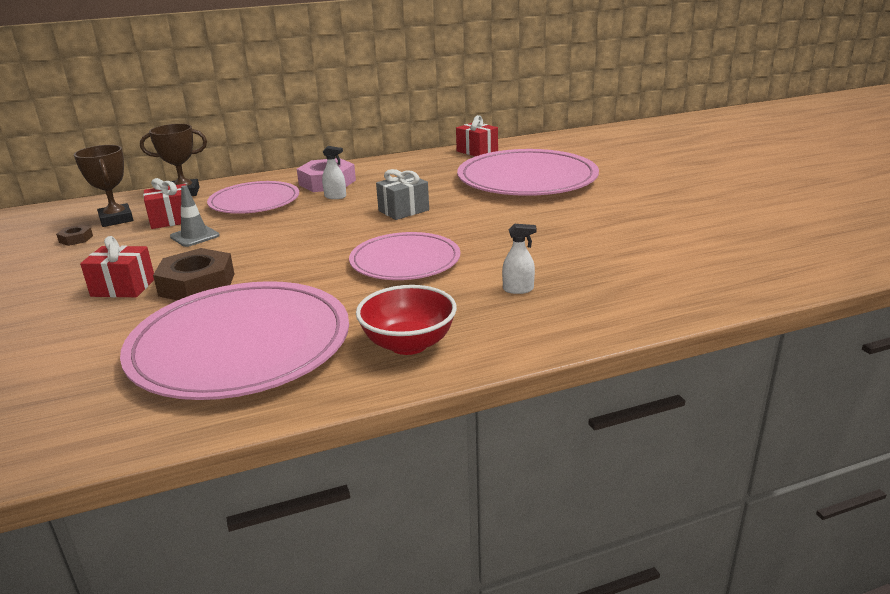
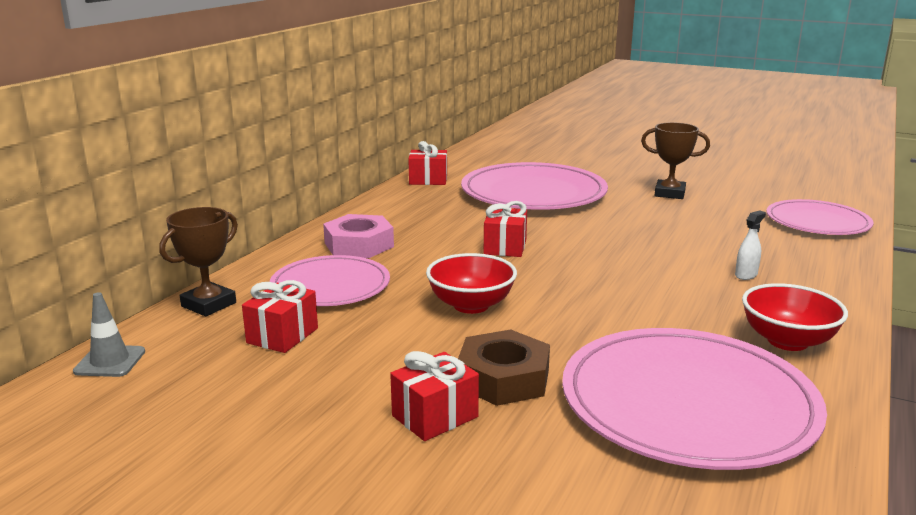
camera: 45 degrees left, 5 degrees down
(76, 239) = (210, 401): brown nut -> none
(116, 219) = (201, 361): brown trophy -> brown trophy (669, 193)
(195, 236) = (363, 340): grey traffic cone -> grey traffic cone (110, 361)
(289, 238) = (471, 305): none -> red bowl
(335, 197) = (406, 255): white spray bottle -> none
(403, 210) = (505, 247): grey gift -> red gift
(405, 261) = (620, 285): pink plate -> pink plate (817, 222)

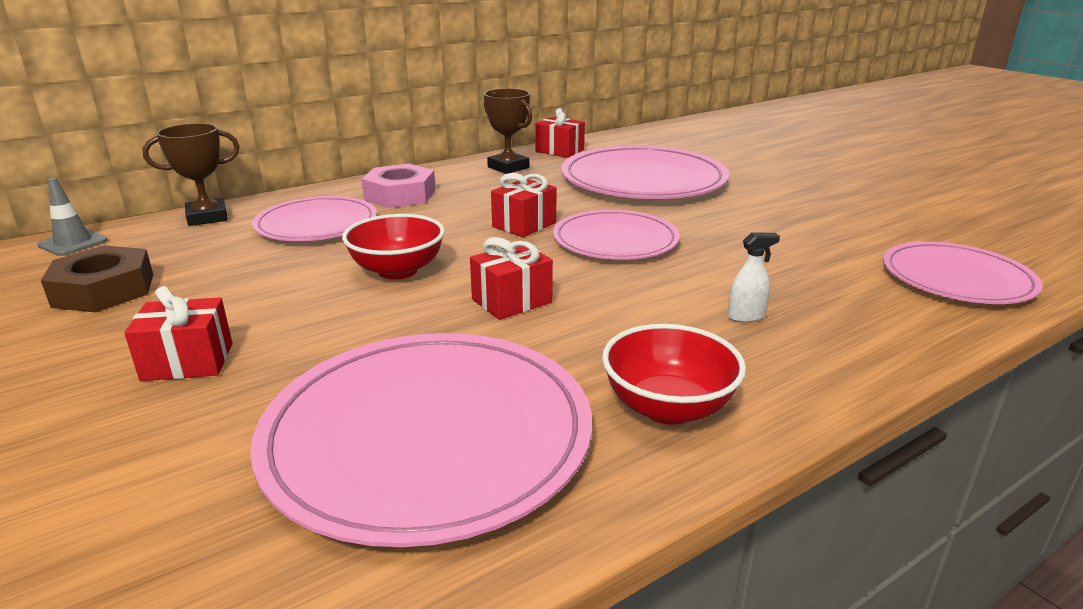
camera: 30 degrees right, 5 degrees up
(282, 335) = (209, 255): red gift -> red gift (511, 301)
(503, 378) = (303, 347): brown nut -> brown nut (104, 290)
(589, 244) = (615, 240): none -> pink plate
(669, 193) = (801, 208): brown trophy -> brown trophy (508, 167)

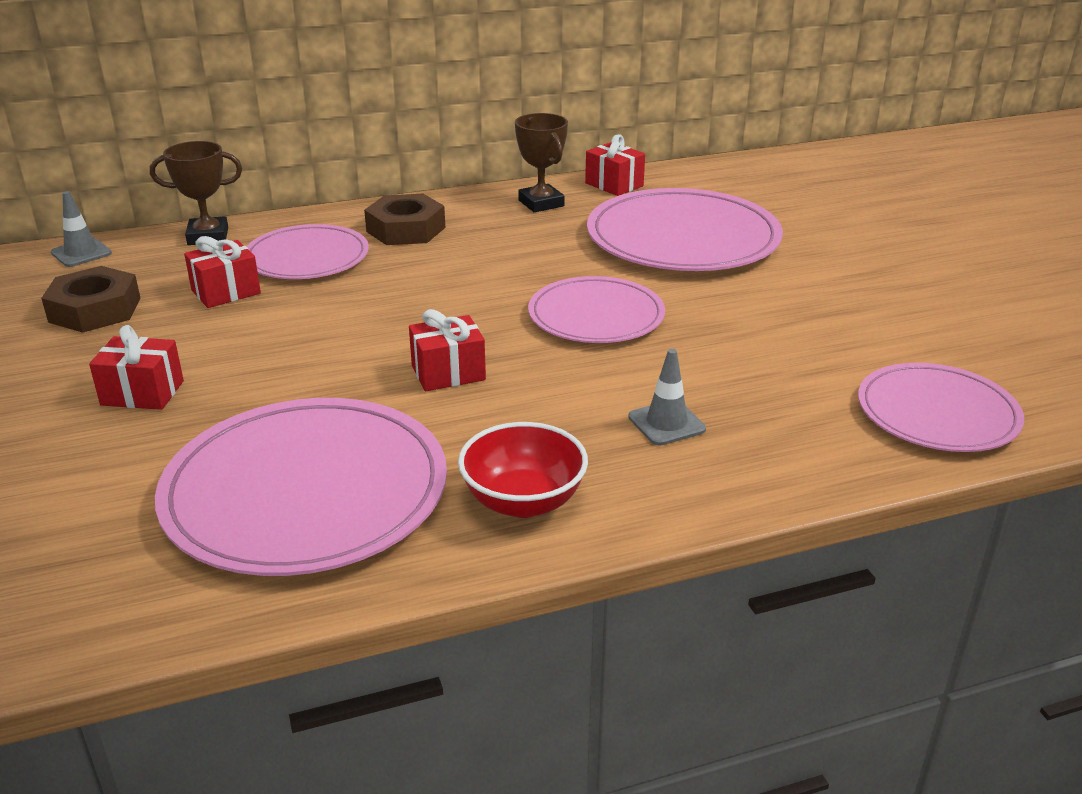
camera: 15 degrees right, 5 degrees up
(397, 270) = (359, 323): red bowl -> none
(400, 195) = (406, 229): pink nut -> brown nut
(524, 225) = (512, 284): red gift -> red gift (226, 292)
(746, 316) = (666, 423): white spray bottle -> grey traffic cone

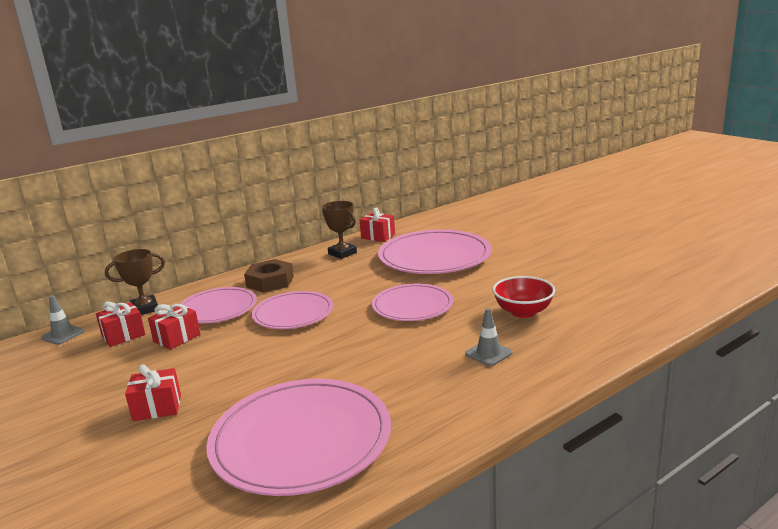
camera: 15 degrees left, 10 degrees down
(95, 310) = (93, 366): brown nut -> none
(448, 373) = (346, 354): red gift -> red gift (123, 335)
(523, 501) = (435, 413): red bowl -> red bowl (523, 312)
(937, 413) = (624, 317): pink plate -> pink plate (293, 313)

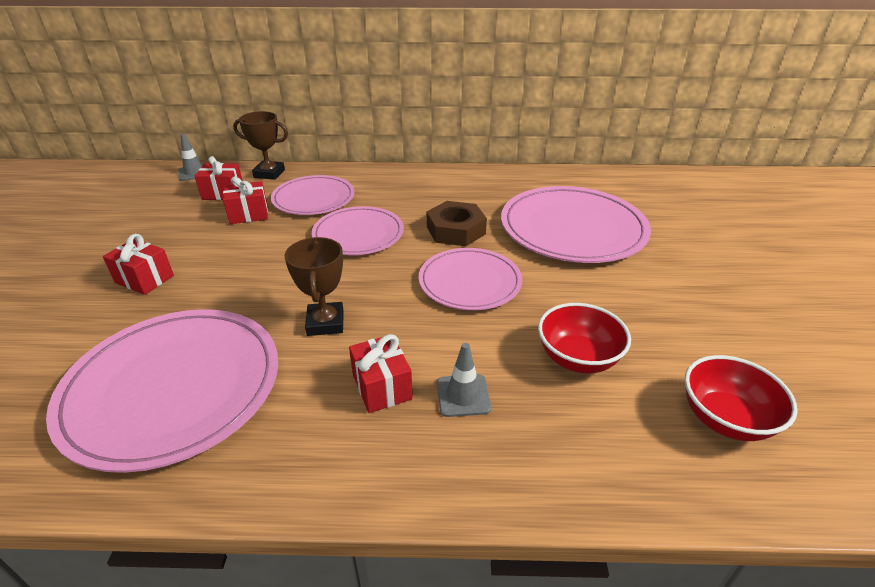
camera: 35 degrees right, 15 degrees up
(270, 282) = (387, 188): brown nut -> brown nut (456, 230)
(342, 253) = (488, 184): brown trophy -> brown trophy (325, 323)
(378, 236) = (547, 177): red gift -> red gift (382, 387)
(618, 303) = (725, 419): none -> red bowl

